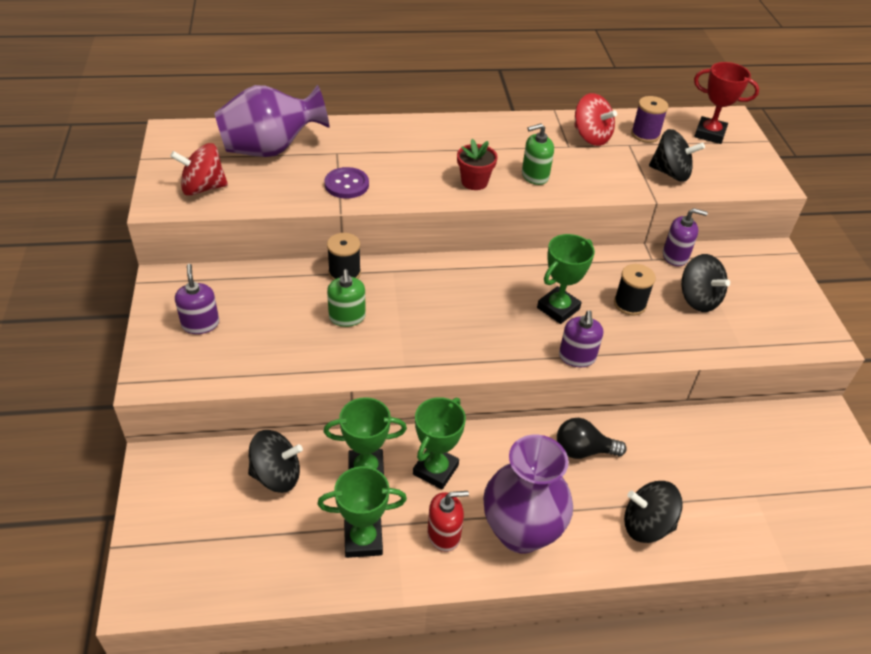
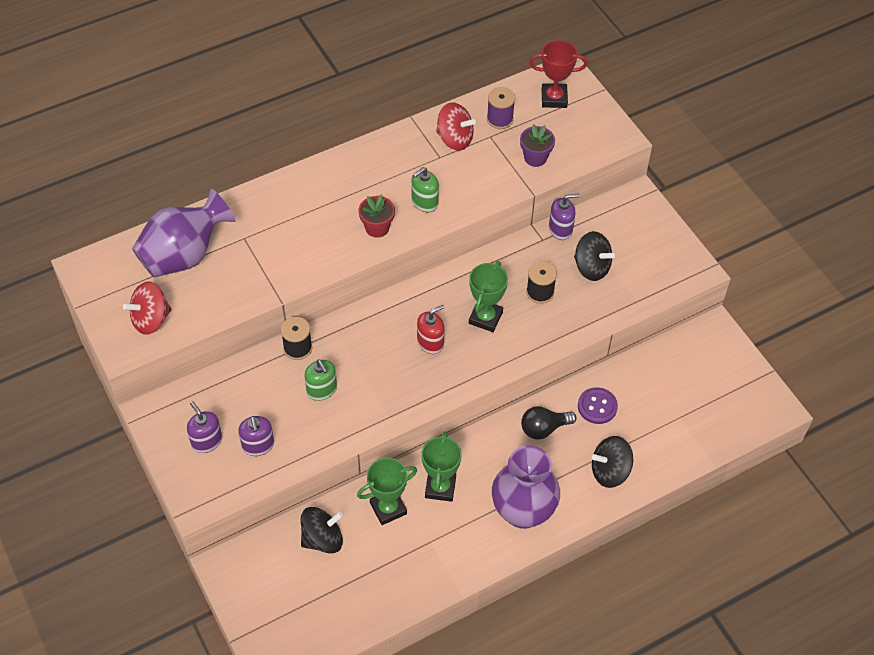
camera: 20 degrees left, 10 degrees up
(346, 184) = (271, 270): purple button -> purple button (597, 406)
(363, 540) = (412, 562): green trophy -> none
(444, 534) = (469, 535): red soap dispenser -> red soap dispenser (430, 342)
(577, 357) = (517, 358): purple soap dispenser -> purple soap dispenser (258, 445)
(670, 173) = (535, 158): black spinning top -> purple flower pot

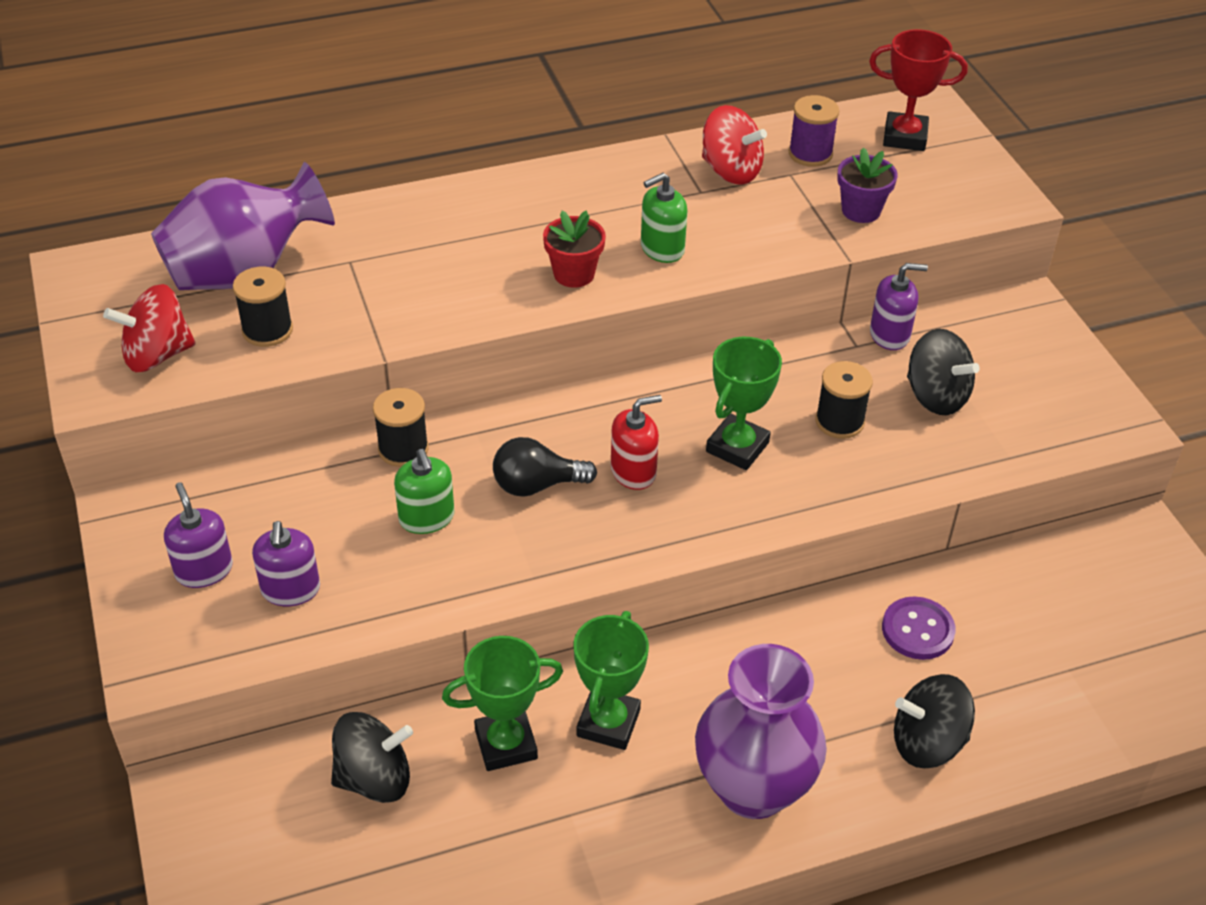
camera: 10 degrees right, 10 degrees down
(209, 293) = (267, 330): none -> black spool
(543, 428) = (815, 652): black light bulb -> black light bulb (536, 485)

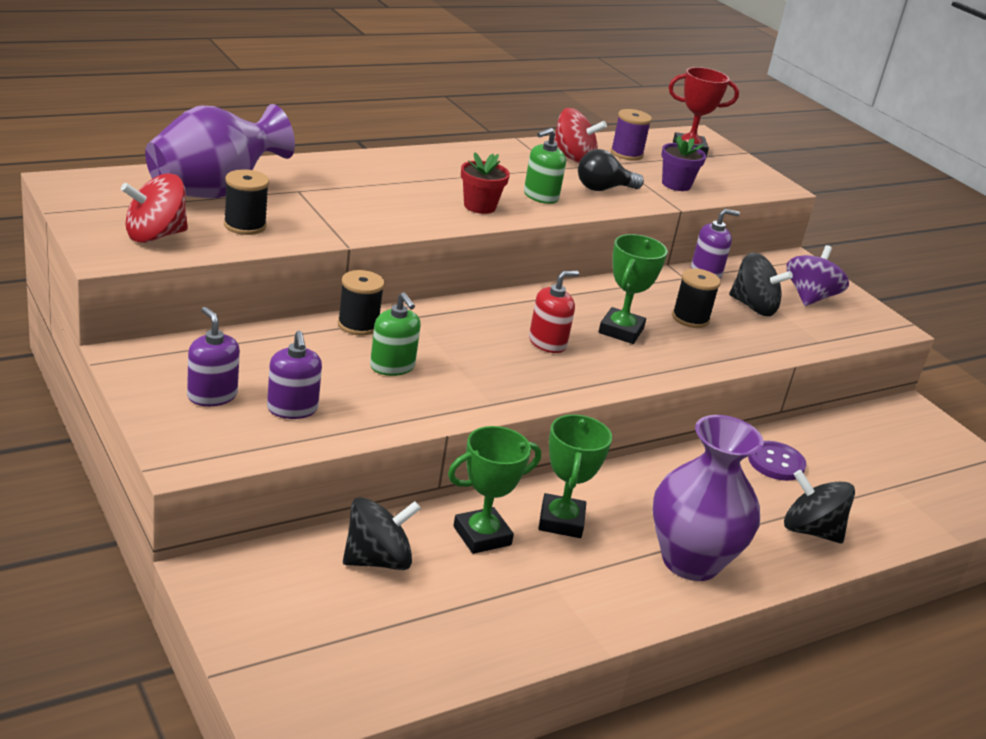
camera: 15 degrees left, 15 degrees down
(536, 485) = (474, 349): black light bulb -> black light bulb (603, 189)
(927, 742) = (810, 531): black spinning top -> black spinning top turned 45 degrees clockwise
(1024, 375) = (810, 297): none -> purple spinning top

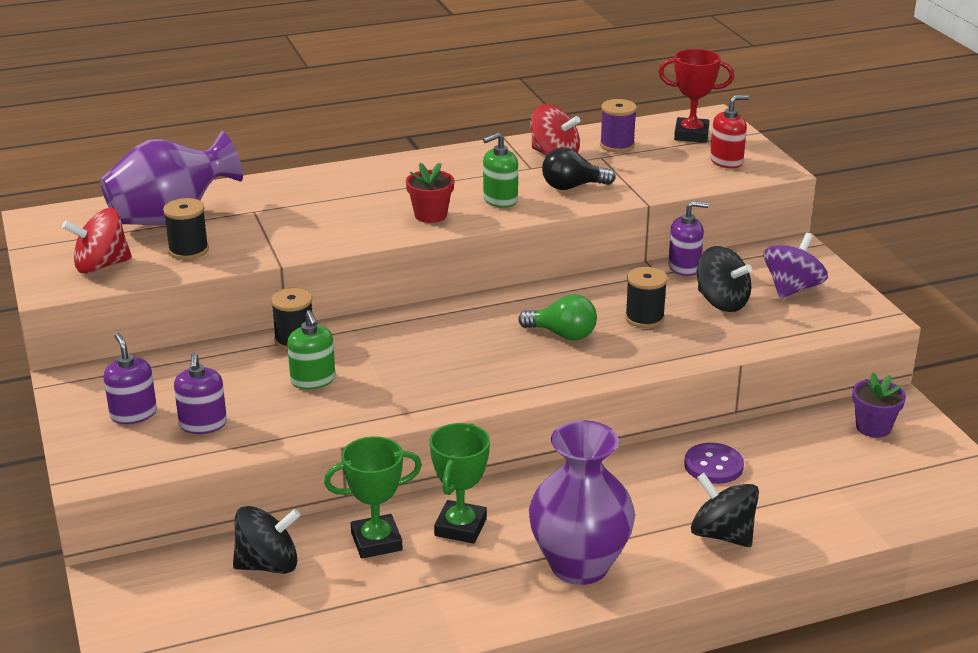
camera: 15 degrees right, 0 degrees up
(547, 343) = (479, 350): red soap dispenser -> red soap dispenser (726, 161)
(621, 331) = (562, 334): green trophy -> green light bulb
(676, 184) = (656, 176): purple flower pot -> purple flower pot (873, 427)

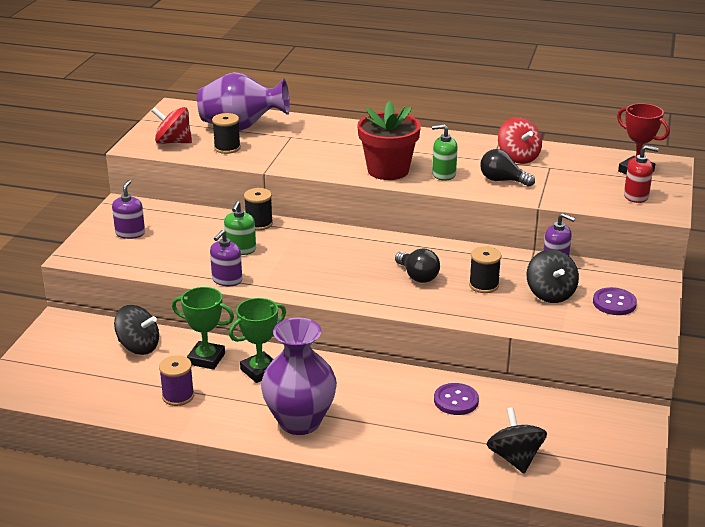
camera: 35 degrees right, 0 degrees up
(203, 424) = (156, 252): purple soap dispenser -> purple soap dispenser (227, 280)
(430, 215) = (388, 170): red flower pot -> red flower pot, size x1.78
(562, 334) = (417, 276): green light bulb -> black light bulb
(617, 145) = (571, 163): purple spool -> purple spool (178, 396)
(722, 535) = (408, 443): black spinning top -> black spinning top (515, 458)
(792, 289) = (614, 303): purple spinning top -> purple button
(873, 427) = (600, 423): purple flower pot -> none

